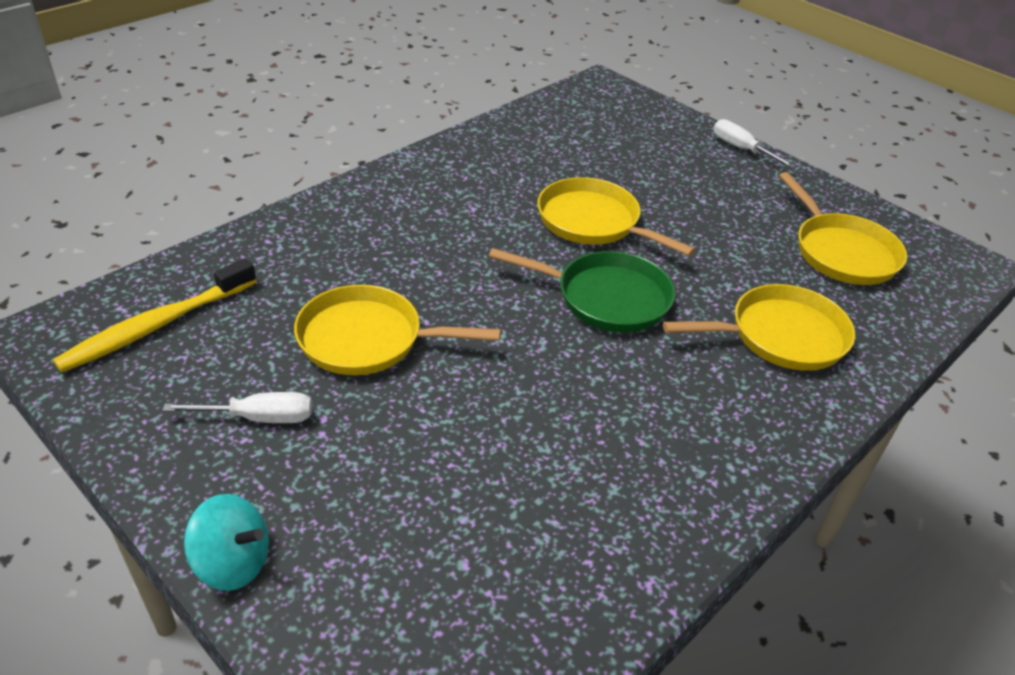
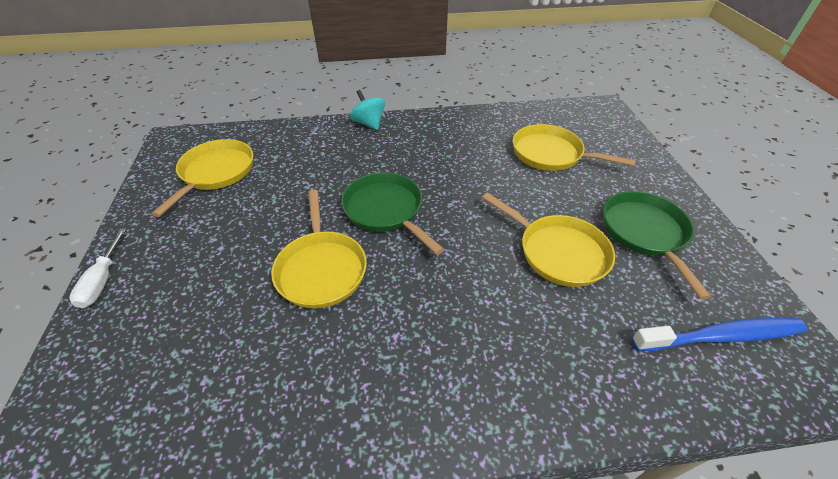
camera: 140 degrees left, 5 degrees up
(157, 326) = (720, 336): yellow toothbrush -> blue toothbrush
(233, 563) = (667, 177): turquoise spinning top -> turquoise spinning top (369, 123)
(258, 418) = (645, 233): white screwdriver -> green pan
(780, 336) = (326, 153): yellow pan -> yellow pan (551, 154)

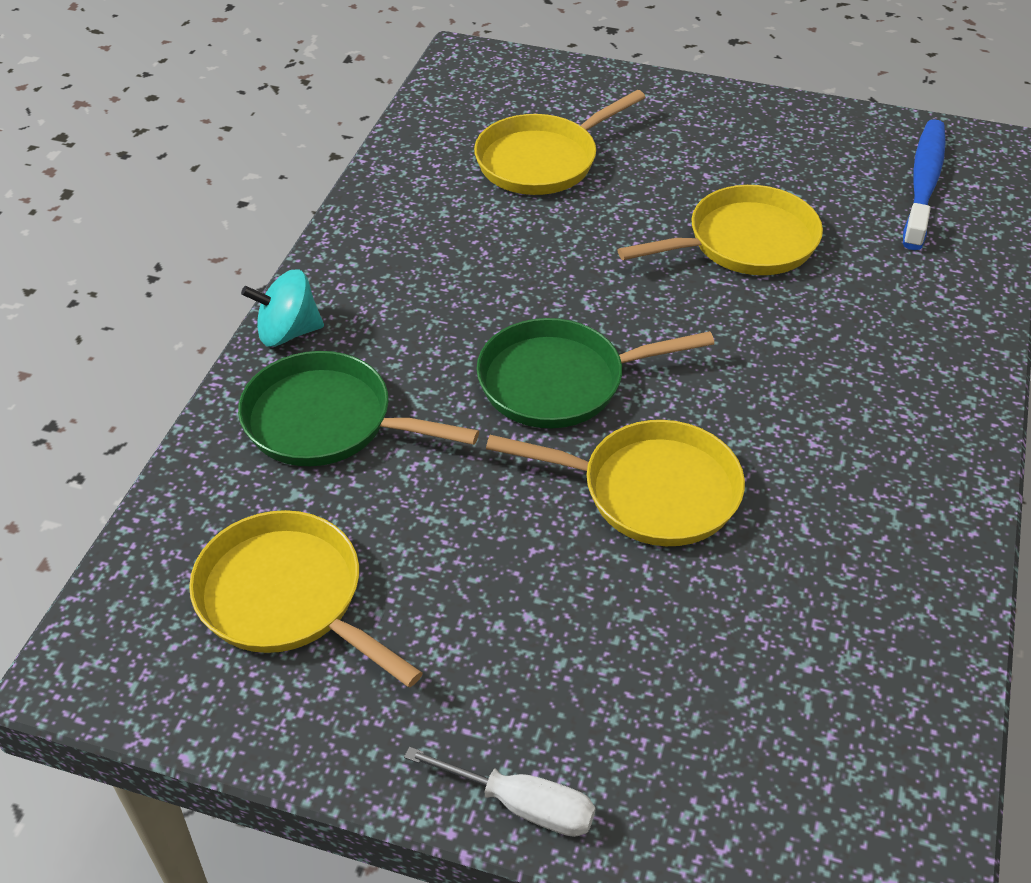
camera: 65 degrees left, 0 degrees up
(645, 233) = (752, 157): green pan -> green pan (327, 421)

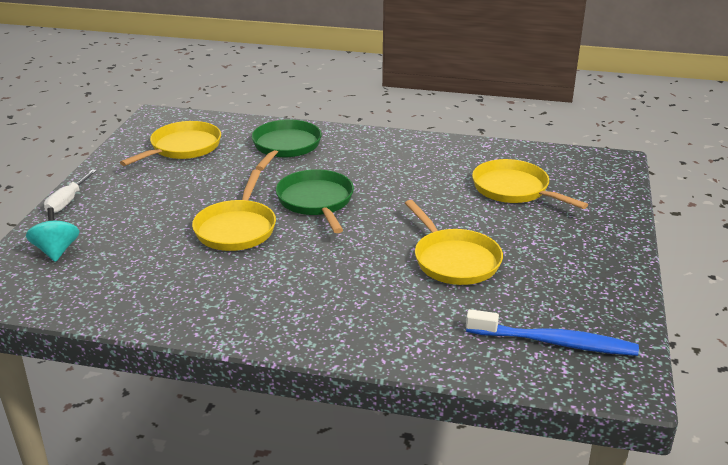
camera: 85 degrees right, 15 degrees down
(288, 332) = (345, 133): turquoise spinning top -> turquoise spinning top (56, 251)

